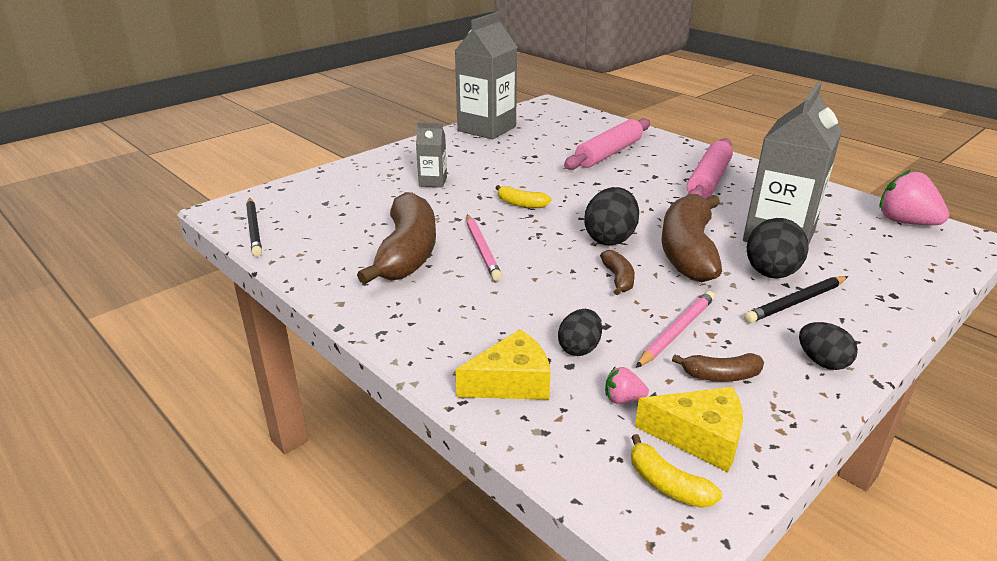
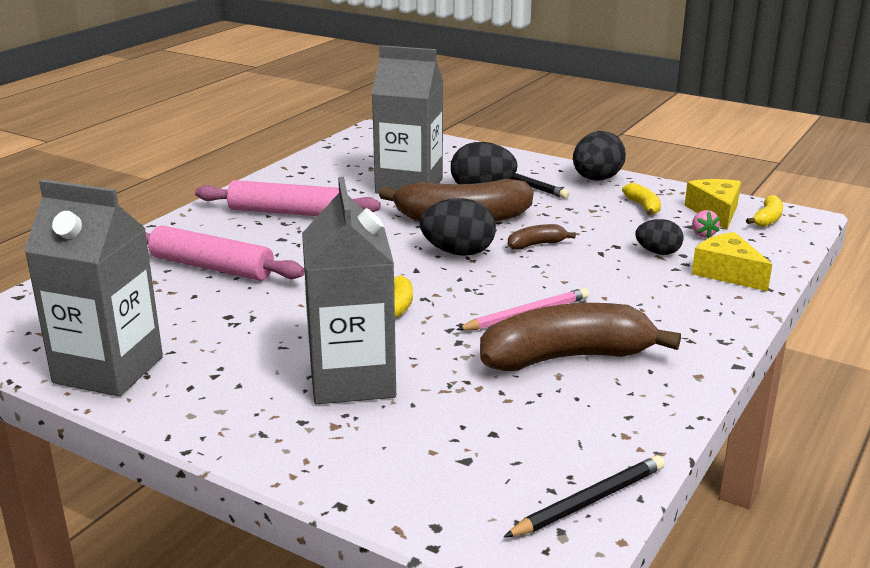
camera: 105 degrees left, 5 degrees down
(433, 182) = (352, 379): grey carton -> grey carton, size x2.08
(676, 331) = (600, 220): pink pencil -> none
(721, 376) = (643, 206): brown banana -> yellow banana
(822, 362) = (596, 179): black egg -> black egg, size x1.61
(905, 222) = (355, 145): pink strawberry -> none

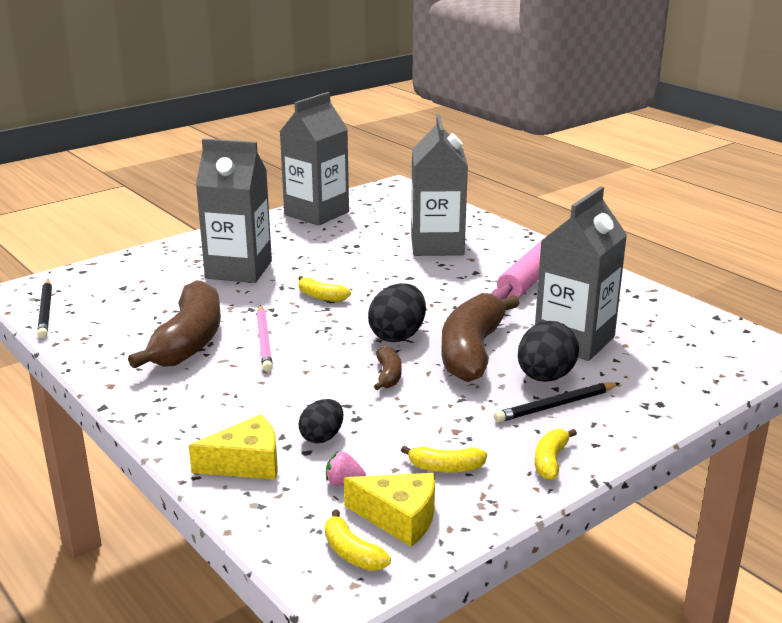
camera: 110 degrees right, 0 degrees up
(212, 267) = (437, 245): pink rolling pin -> grey carton
(596, 179) = (550, 461): black egg -> yellow banana

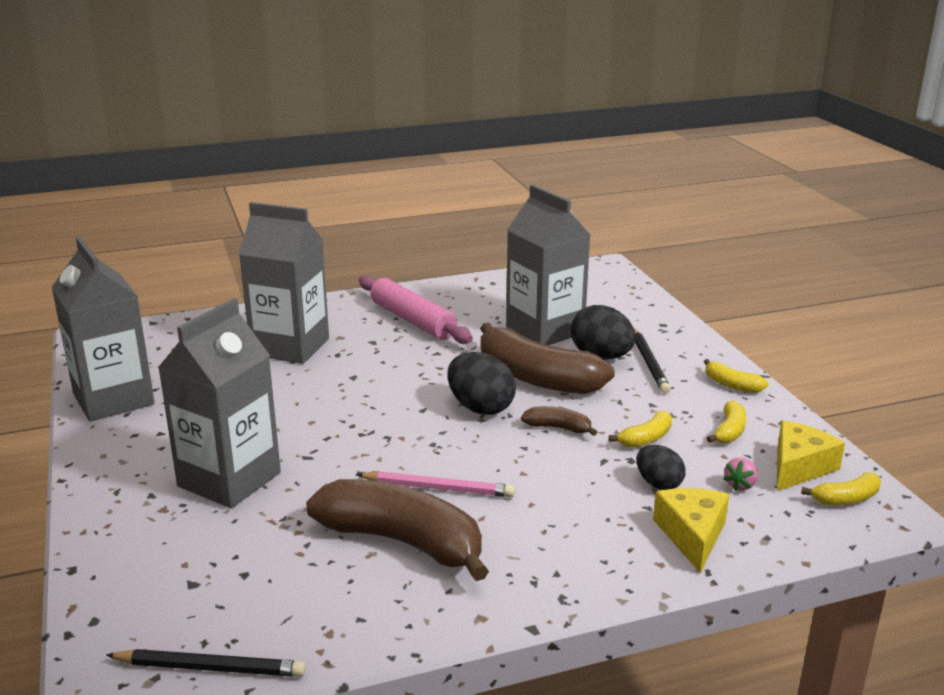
camera: 70 degrees left, 0 degrees up
(321, 296) = (356, 435): yellow banana -> yellow banana (646, 438)

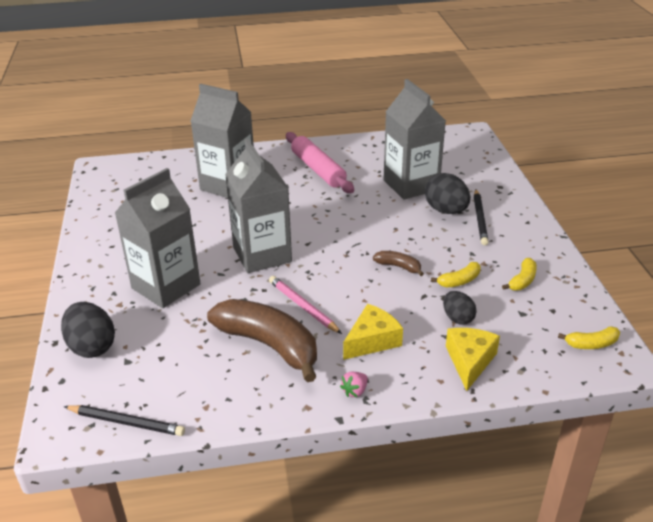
camera: 10 degrees right, 10 degrees up
(113, 399) = (103, 217): grey carton -> grey carton (262, 255)
(438, 488) = (303, 306): pink pencil -> pink pencil turned 150 degrees counterclockwise
(480, 408) = (348, 245): black egg -> black egg (92, 347)
(536, 378) = (394, 224): brown banana -> none
(731, 385) = (536, 242): yellow banana -> none
(740, 485) = (516, 325): pink strawberry -> pink strawberry (355, 391)
(799, 467) = (564, 315): yellow cheese -> yellow cheese (372, 340)

